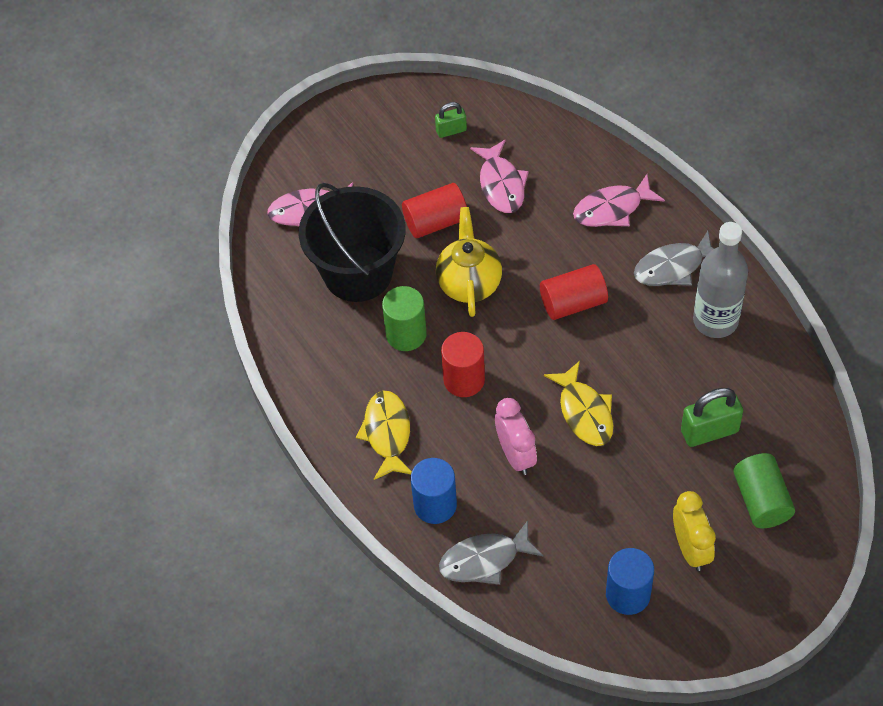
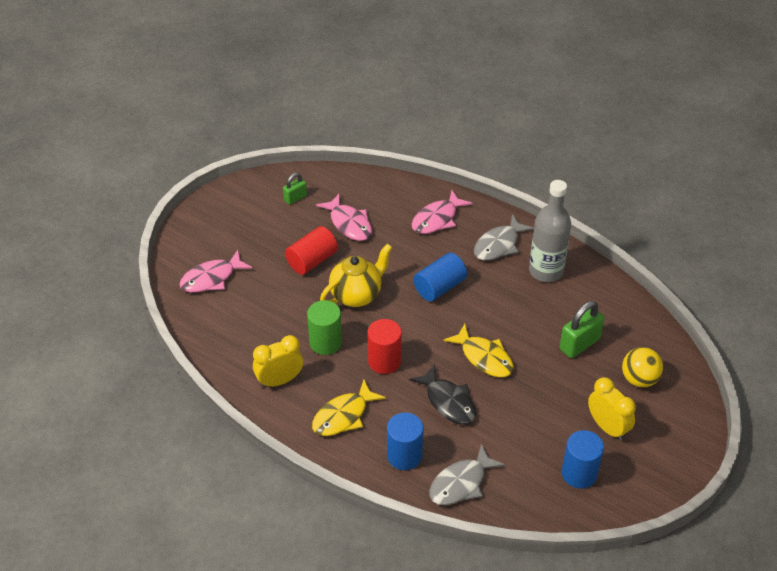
camera: 25 degrees left, 10 degrees down
(334, 366) = (279, 380): none -> yellow clock
(358, 273) = (268, 310): black bucket -> none
(387, 433) = (343, 416): yellow fish -> yellow fish turned 105 degrees counterclockwise
(469, 283) = (357, 295): yellow teapot -> yellow teapot turned 75 degrees clockwise
(516, 455) = (448, 402): pink clock -> black fish
(573, 303) = (439, 287): red cylinder -> blue cylinder
(761, 500) = (639, 379): green cylinder -> yellow ball

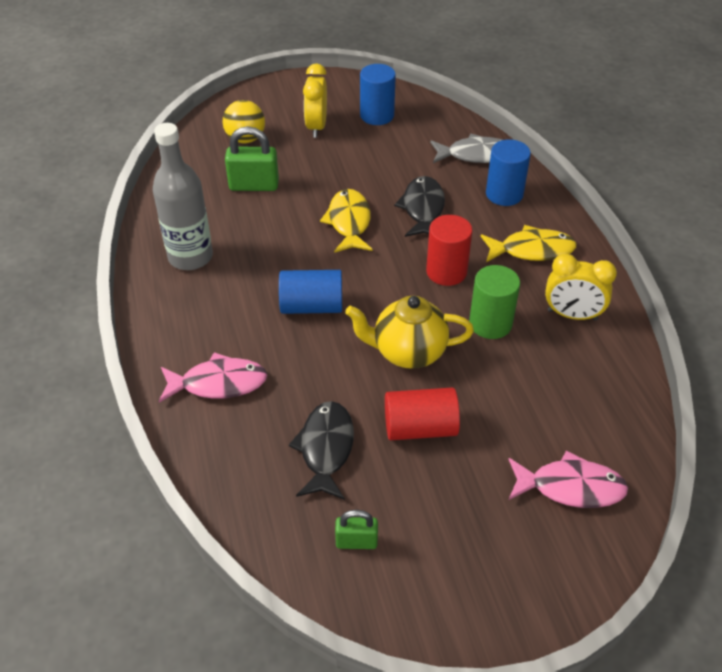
camera: 140 degrees left, 0 degrees up
(349, 224) = (325, 448): pink fish -> black fish
(499, 245) = (196, 310): grey fish -> none

